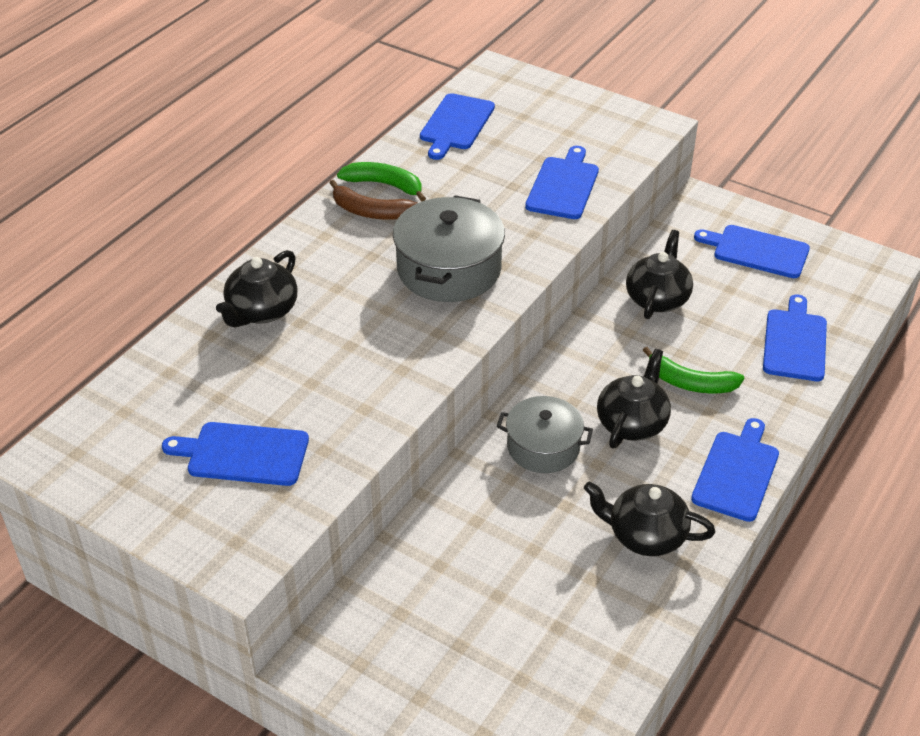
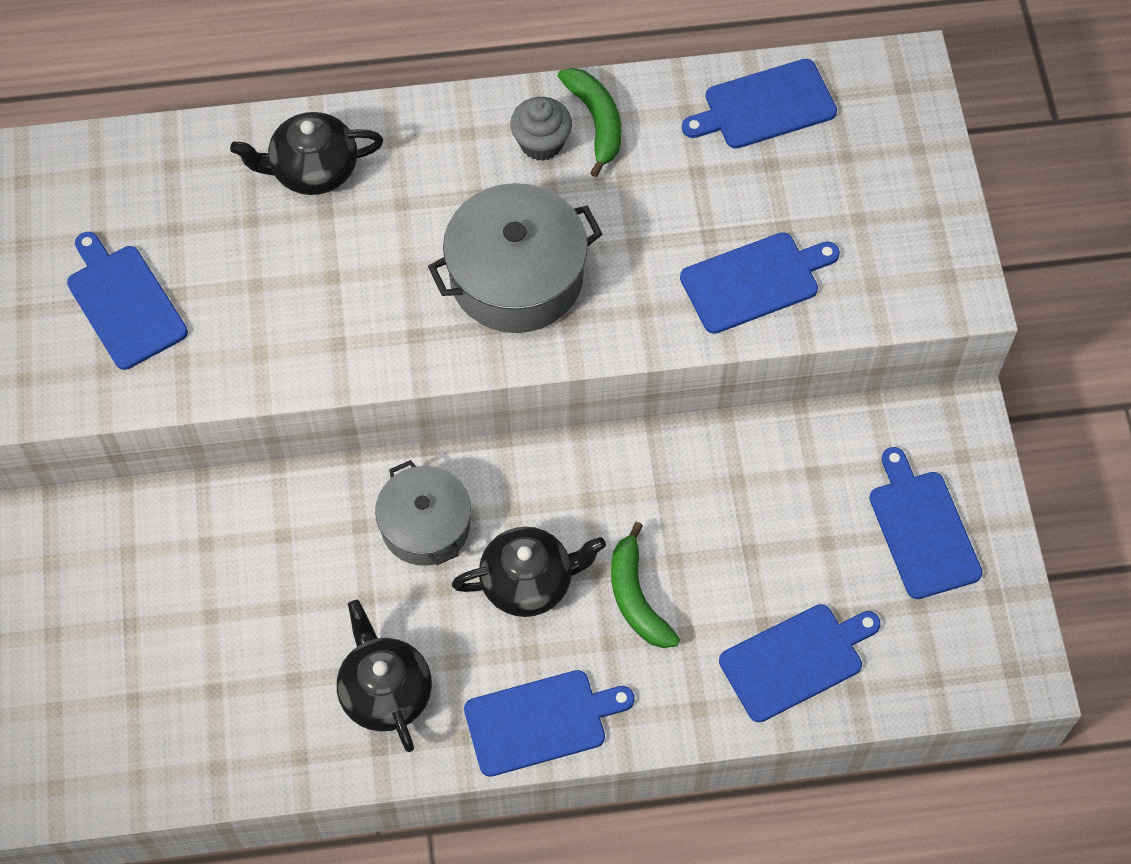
camera: 50 degrees right, 20 degrees up
(370, 212) = (541, 143): brown banana -> grey cupcake
(657, 298) = (743, 482): black teapot -> none

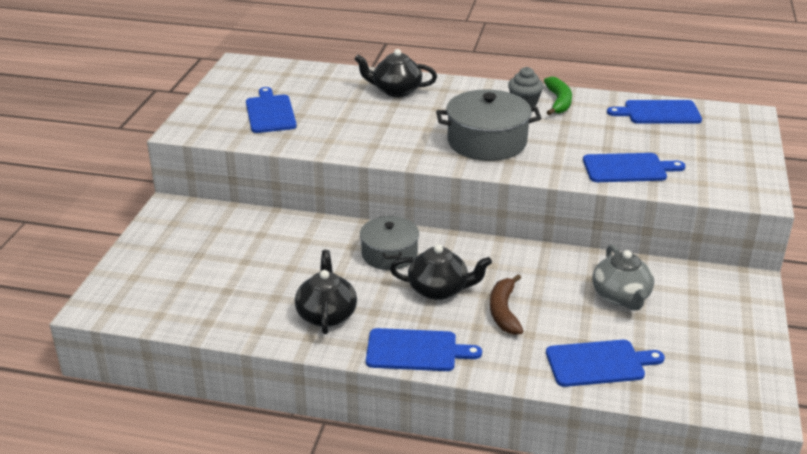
camera: 20 degrees right, 30 degrees down
(636, 598) = (504, 311): green banana -> brown banana
(791, 510) = (621, 297): none -> grey teapot
(922, 529) = (708, 324): blue cutting board -> none

